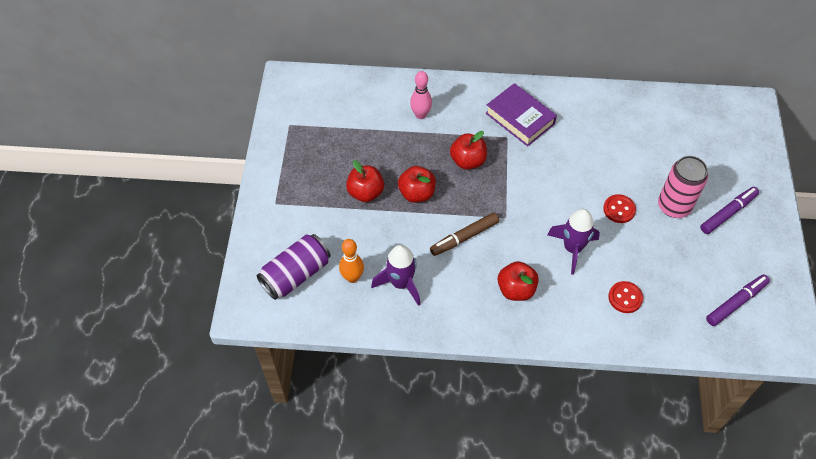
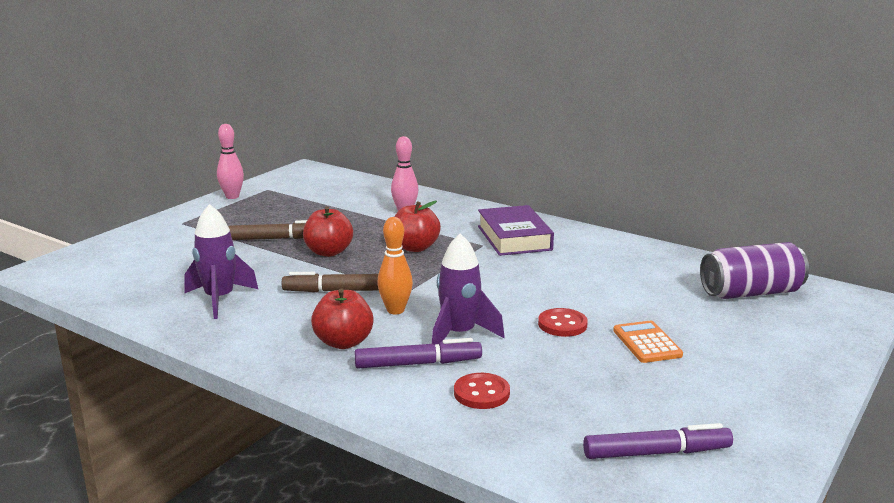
camera: 30 degrees right, 35 degrees down
(273, 148) = (232, 196): none -> pink bowling pin
(296, 275) = (127, 264): purple can -> purple can (751, 293)
(352, 277) = (177, 281): orange bowling pin -> orange bowling pin (395, 310)
(365, 192) = (277, 238): red apple -> brown marker
(674, 206) = (647, 343): pink can -> orange calculator
(728, 213) = (728, 370): purple marker -> purple marker (418, 363)

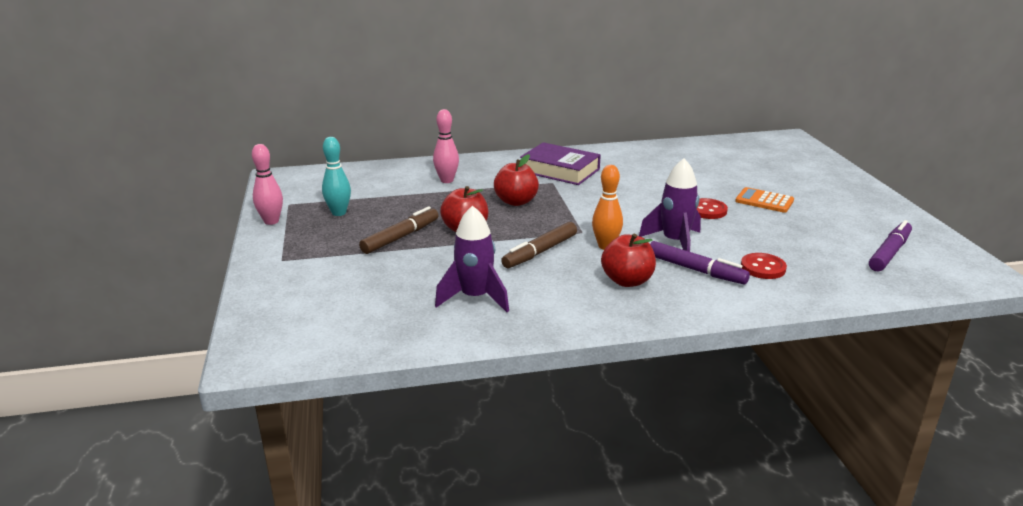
camera: 45 degrees left, 5 degrees up
(281, 207) = (339, 213): none -> turquoise bowling pin
(418, 363) = (696, 270): purple marker -> purple marker turned 90 degrees clockwise
(751, 293) = (743, 153): purple can -> none

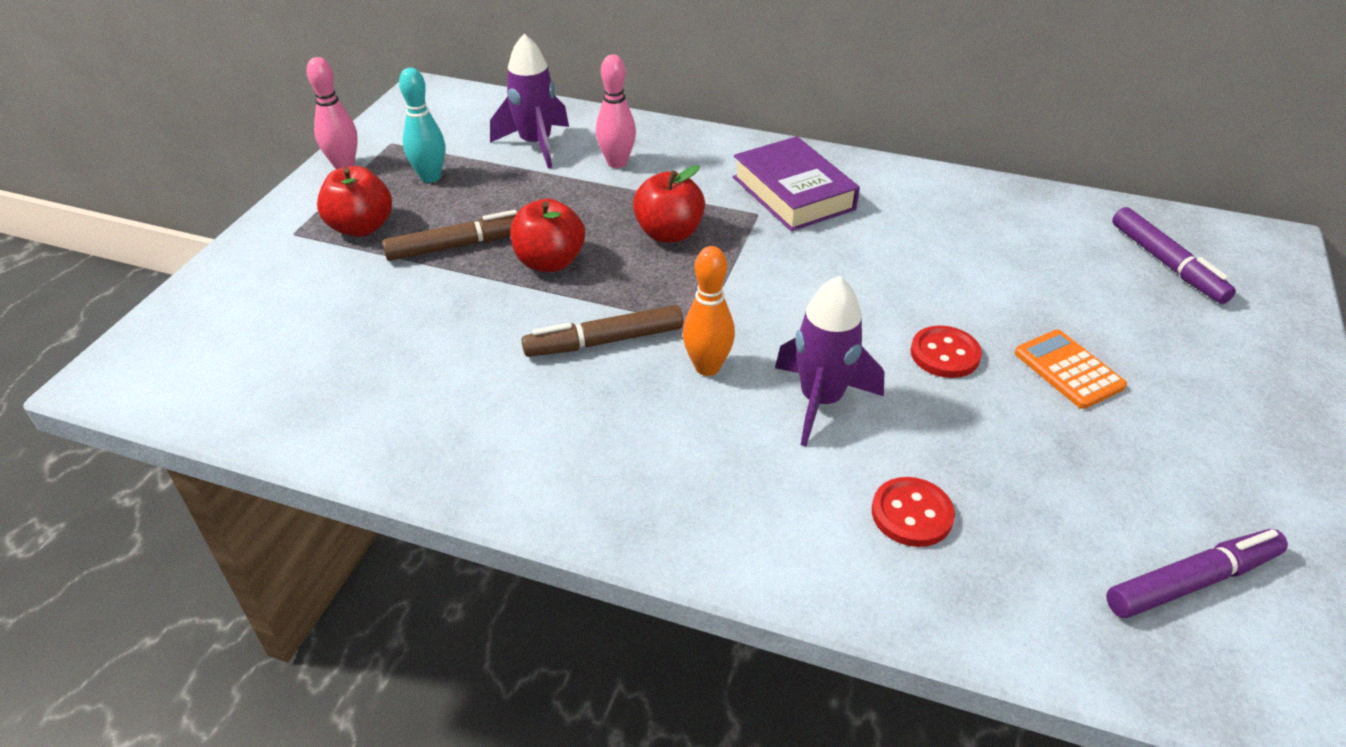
camera: 30 degrees right, 15 degrees up
(475, 298) = (437, 391): purple rocket -> purple rocket (536, 144)
(627, 281) = (668, 448): red apple -> red apple (361, 227)
(696, 270) = (795, 471): purple marker -> purple marker (1167, 264)

